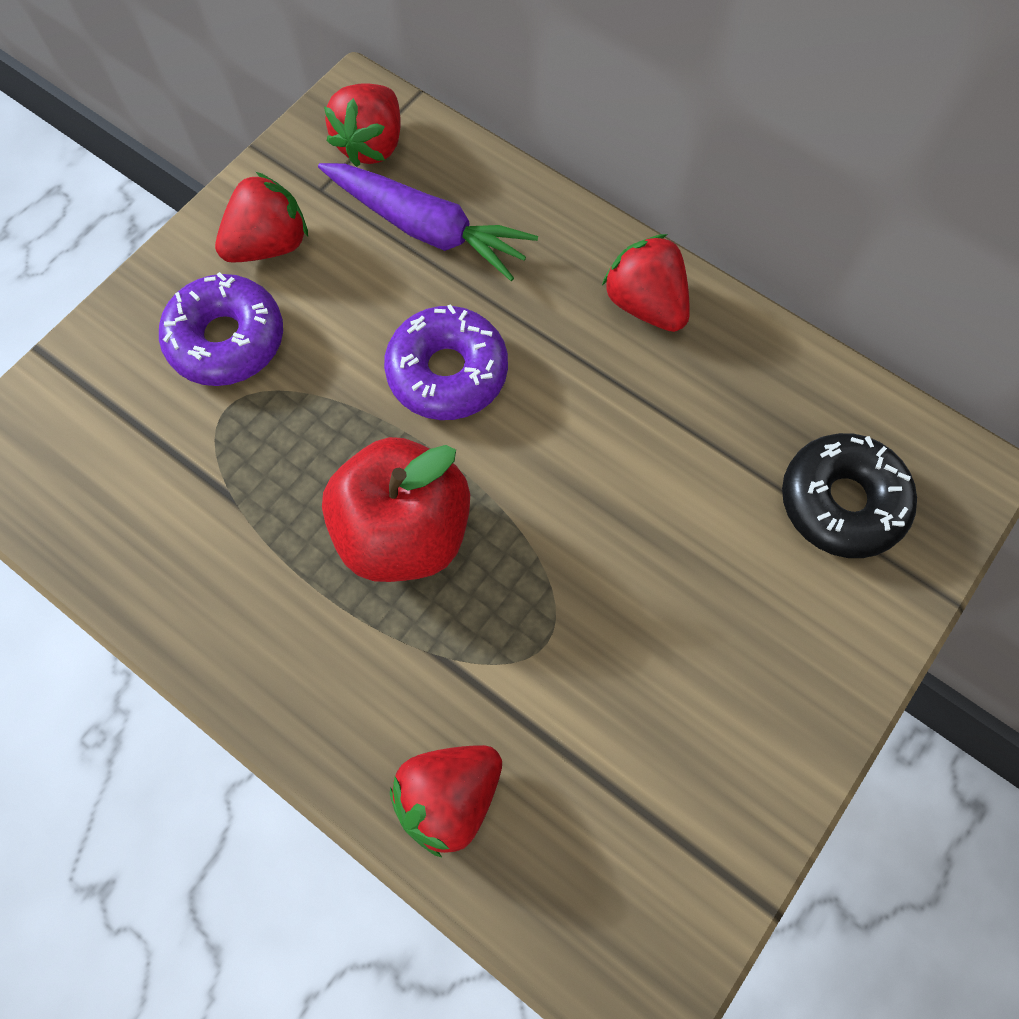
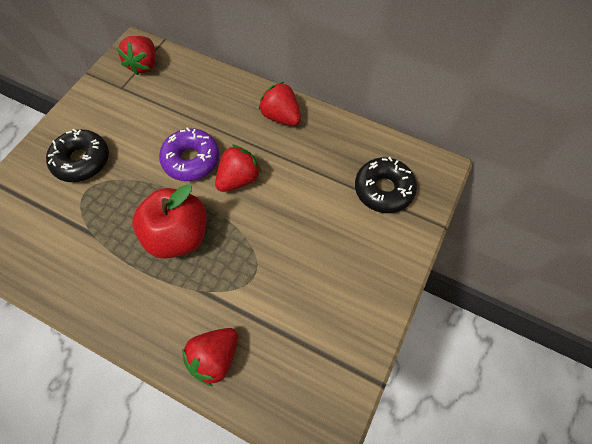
camera: 10 degrees left, 5 degrees down
(227, 340) = (82, 161): purple donut -> black donut
(269, 245) = (99, 115): red strawberry -> red strawberry (239, 179)
(427, 229) = (174, 98): purple carrot -> none

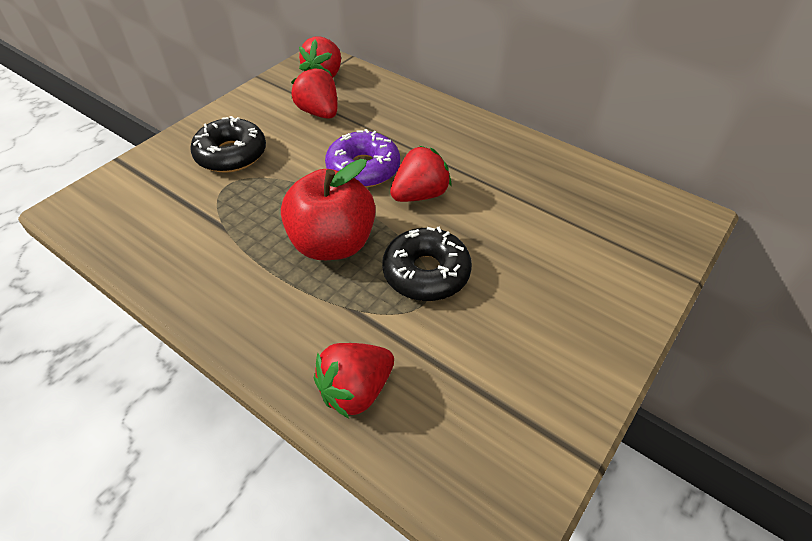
camera: 10 degrees right, 15 degrees down
(281, 116) = (482, 139): red strawberry -> red strawberry (319, 112)
(383, 189) = (612, 229): black donut -> black donut (426, 273)

